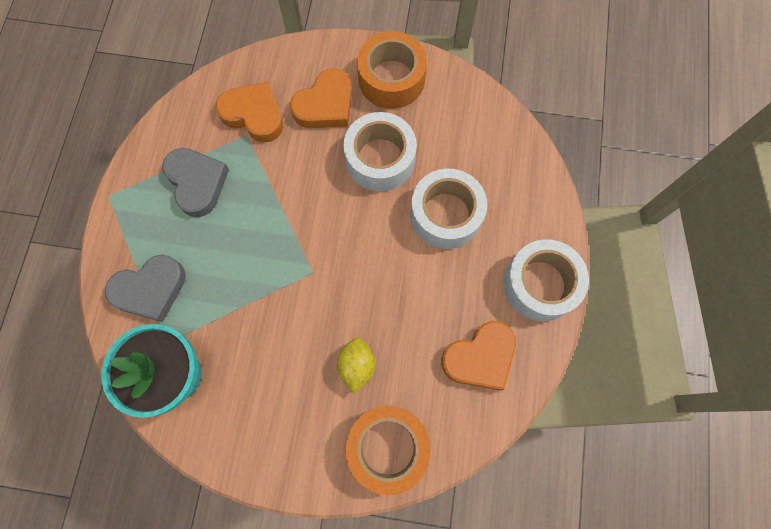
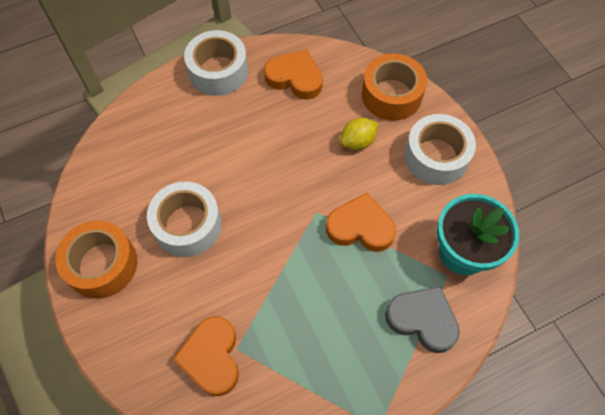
camera: 125 degrees left, 10 degrees down
(197, 183) = (310, 356): grey heart -> none
(325, 105) = (162, 302): orange heart -> orange heart (360, 227)
(445, 215) = (205, 153): white tape -> white tape (436, 156)

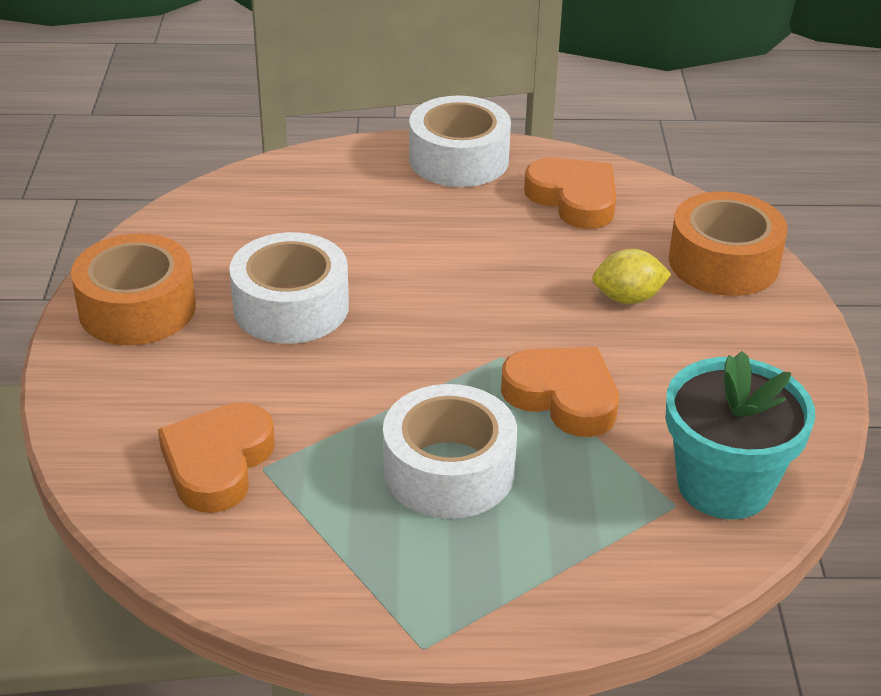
camera: 25 degrees right, 25 degrees down
(422, 320) = (593, 543): grey heart -> none
(436, 156) = (753, 355): white tape -> white tape (449, 470)

